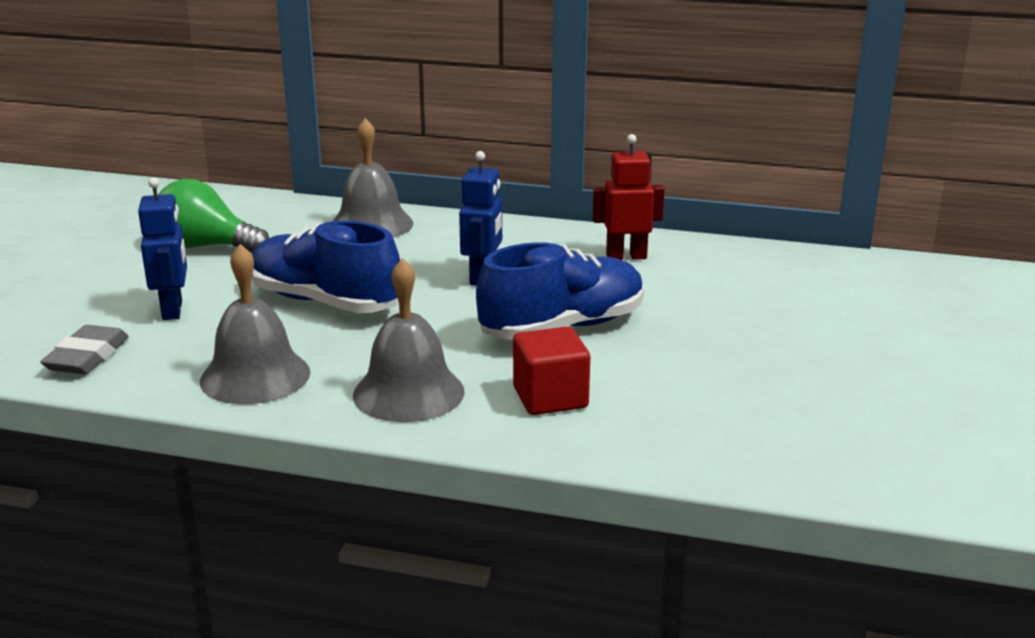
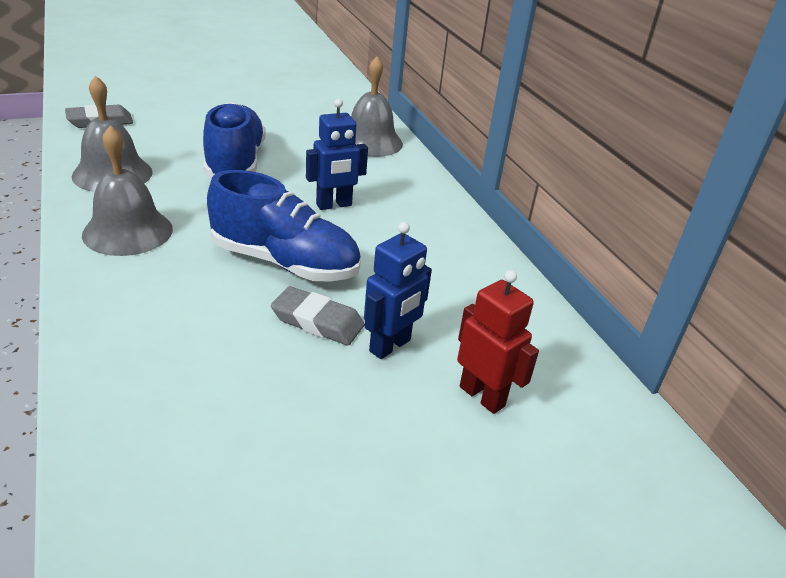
camera: 50 degrees right, 10 degrees up
(173, 310) = (179, 124): blue robot -> blue robot (390, 346)
(207, 246) = (274, 106): green light bulb -> none
(550, 397) = (162, 291): red cube -> none
(626, 256) = (446, 255): red robot -> red robot (482, 396)
(673, 338) = (317, 321): none -> grey eraser

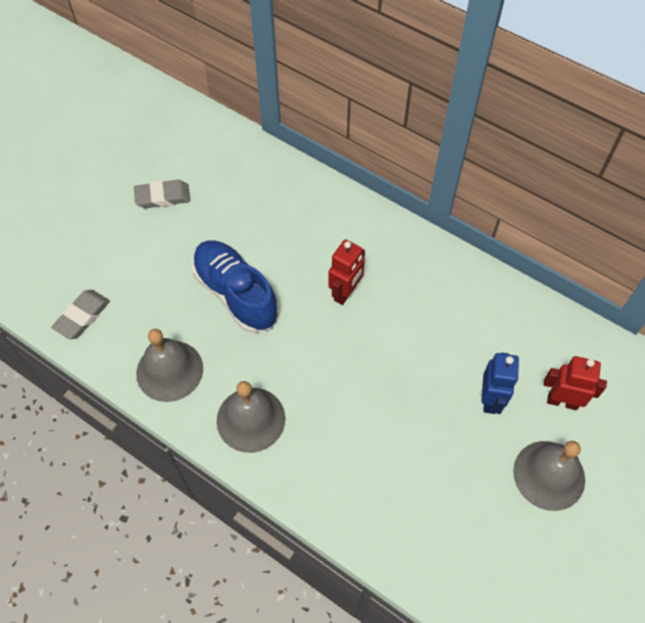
camera: 30 degrees left, 25 degrees up
(284, 262) = (372, 374): blue shoe -> none
(317, 321) = (437, 410): grey eraser -> grey eraser (163, 197)
(334, 205) = (345, 293): blue robot -> red robot
(370, 142) = (298, 195): grey bell -> grey bell (549, 475)

